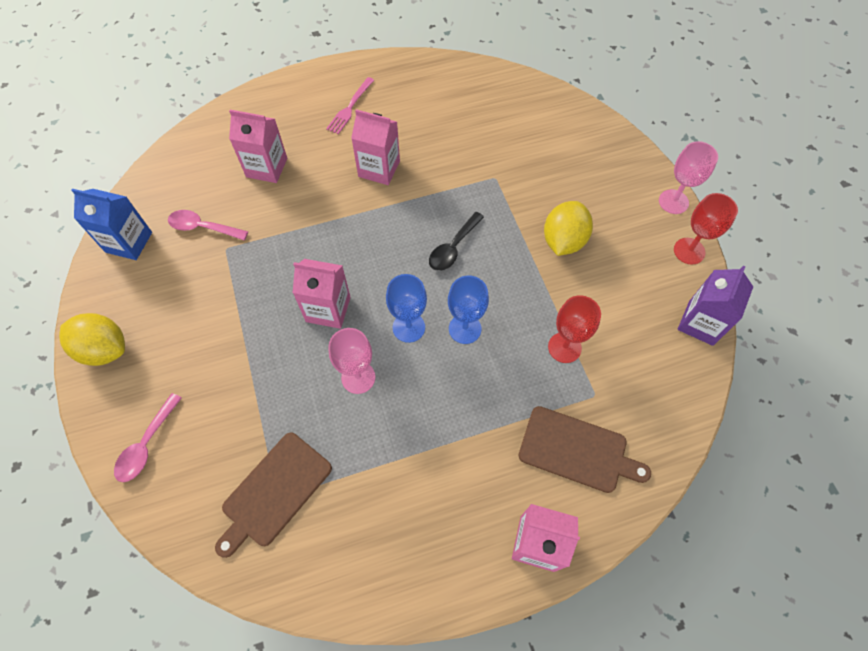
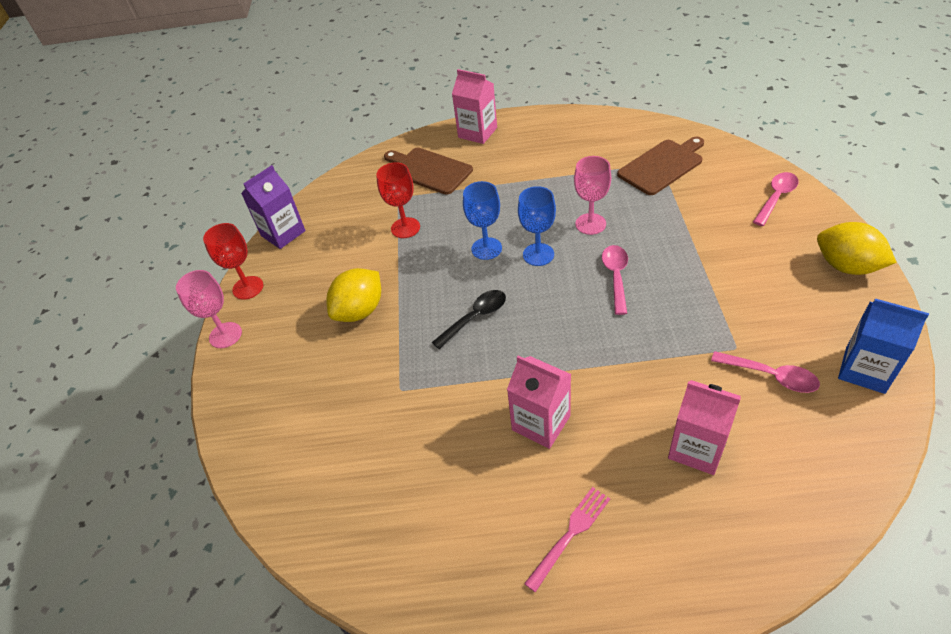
camera: 160 degrees left, 15 degrees down
(328, 309) = (616, 276): pink carton -> pink spoon

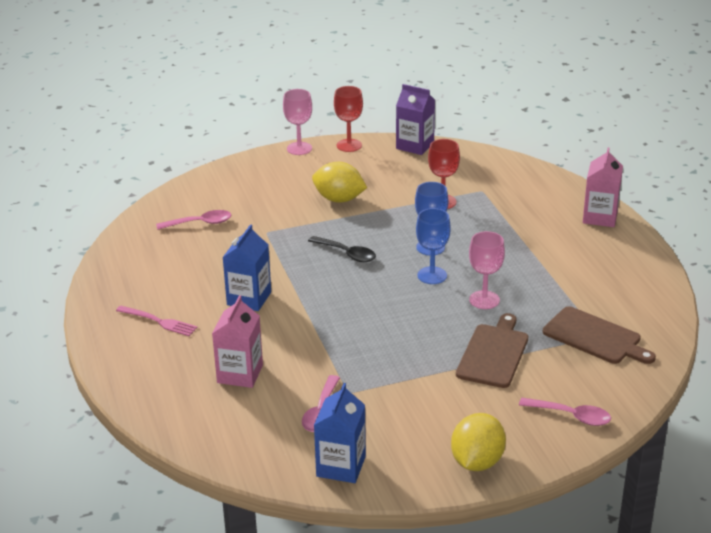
camera: 70 degrees right, 15 degrees down
(428, 170) = (527, 199): brown cutting board -> brown cutting board (493, 353)
(541, 423) = (249, 298): pink carton -> blue carton
(616, 276) = (417, 320): pink spoon -> pink spoon (200, 223)

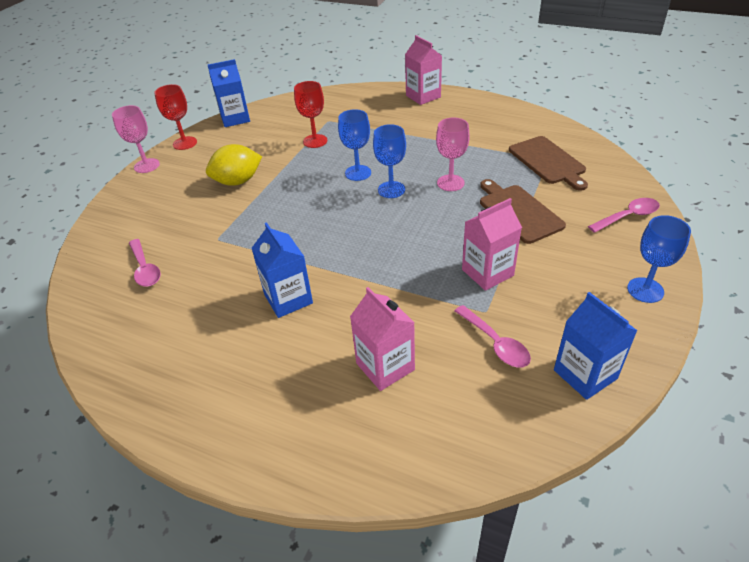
camera: 45 degrees left, 10 degrees up
(159, 321) = (239, 379): pink fork -> none
(200, 223) = (145, 269): pink spoon -> pink spoon turned 120 degrees clockwise
(347, 254) = (308, 214): black spoon -> none
(393, 373) = (487, 272): none -> pink carton
(415, 145) = (235, 118): purple carton -> blue carton
(477, 462) = (645, 290): yellow lemon -> blue goblet
(595, 337) = (548, 162): brown cutting board -> brown cutting board turned 75 degrees clockwise

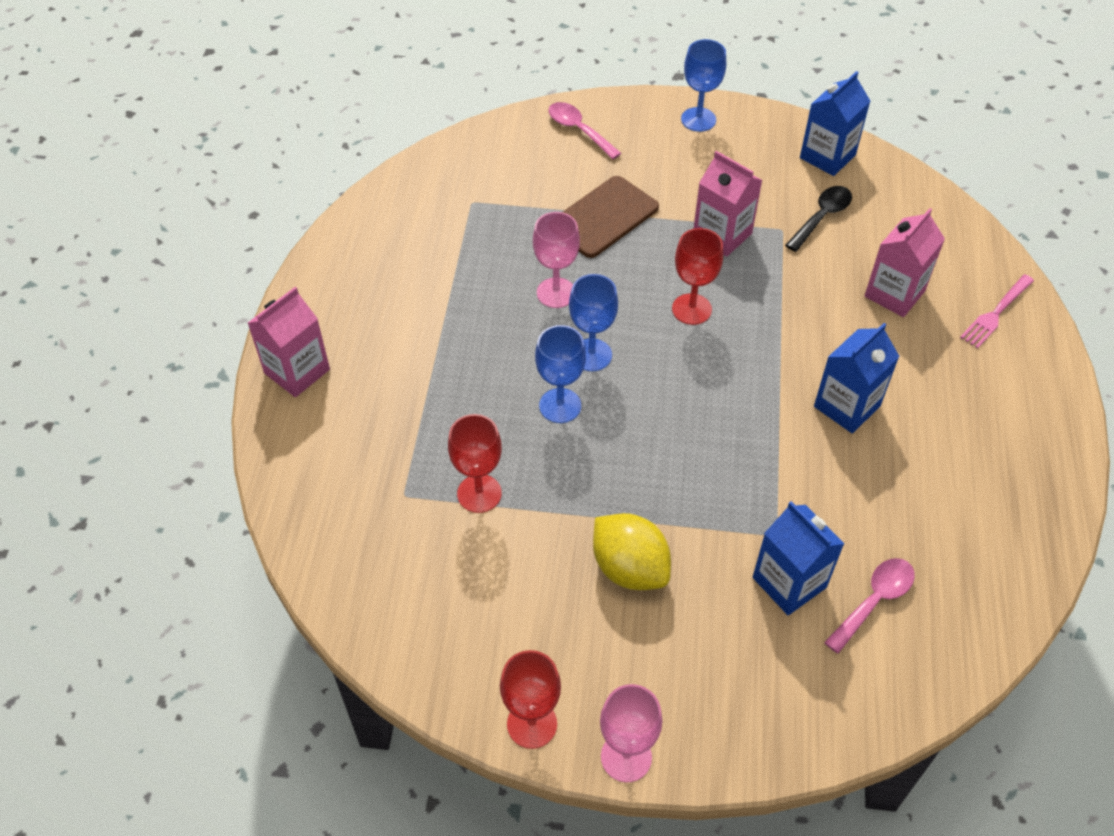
camera: 110 degrees left, 10 degrees up
(235, 118) = (420, 668): blue carton -> blue carton (789, 582)
(331, 440) = (996, 313): none -> pink fork
(413, 240) = (691, 309): none -> red goblet
(495, 343) = (821, 217): pink spoon -> black spoon
(548, 162) = (478, 201): brown cutting board -> none

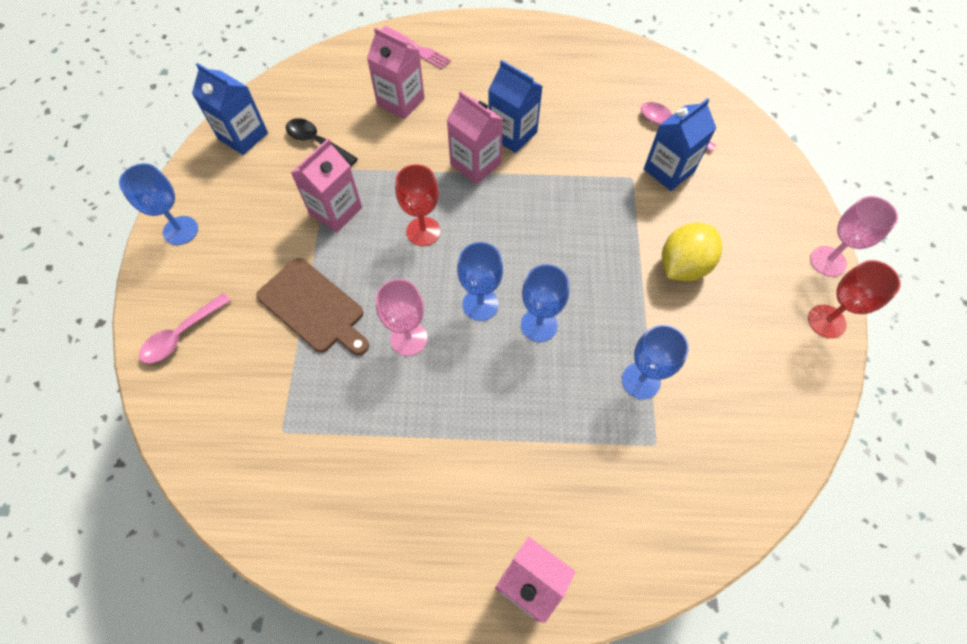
camera: 95 degrees left, 10 degrees up
(479, 493) = (641, 380): red goblet -> blue goblet
(794, 363) = (475, 164): none -> pink carton

